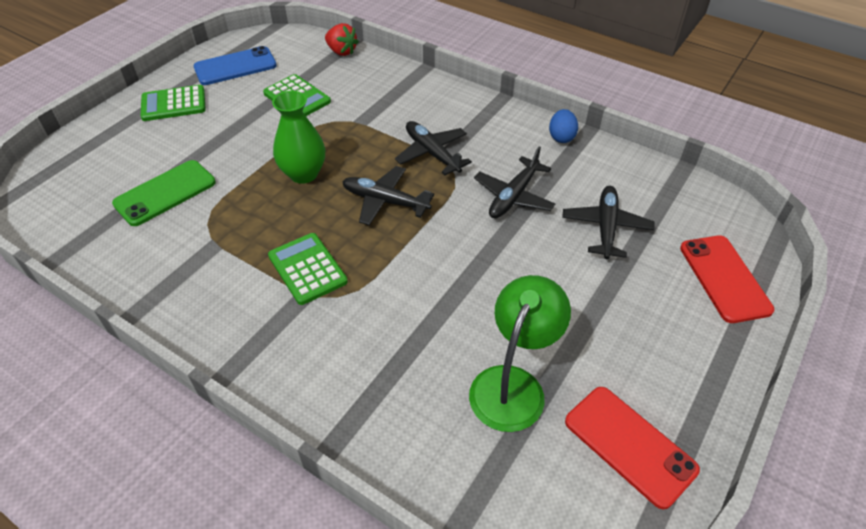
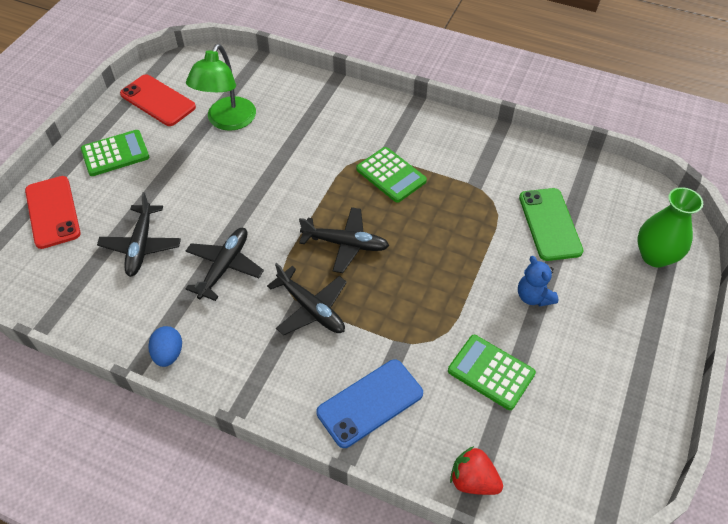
camera: 170 degrees right, 5 degrees up
(165, 193) = (549, 224): green phone -> green phone turned 45 degrees counterclockwise
(173, 104) = (627, 338): green calculator -> green calculator (115, 153)
(228, 138) = (533, 296): none -> blue teddy bear
(235, 66) = (600, 420): blue phone -> blue phone (370, 403)
(303, 174) = (433, 263): green vase -> green vase (655, 256)

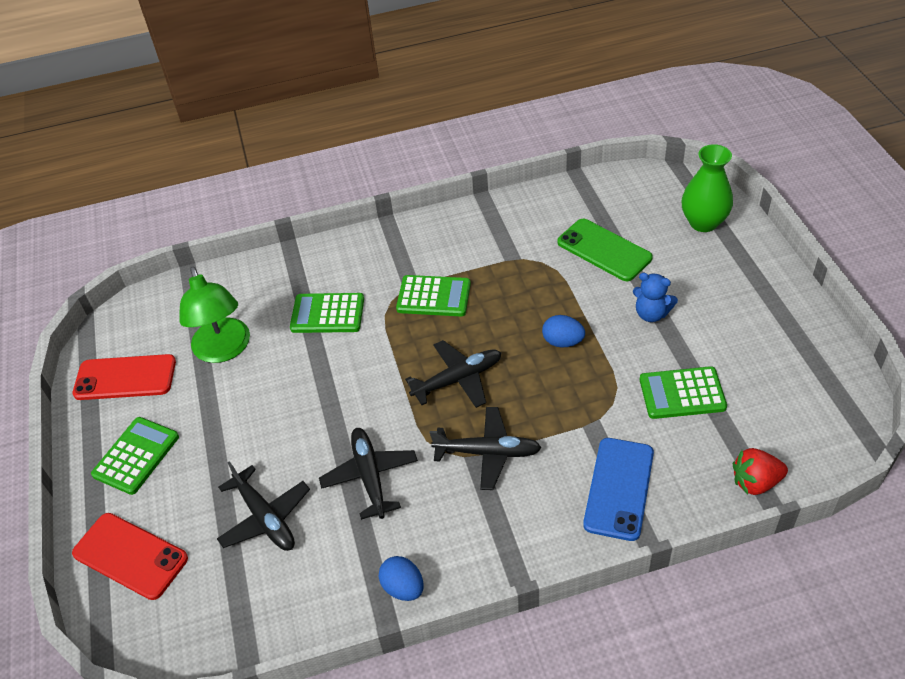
camera: 35 degrees left, 5 degrees down
(311, 140) = (327, 314): none -> green calculator
(445, 270) = (562, 342): none -> blue egg

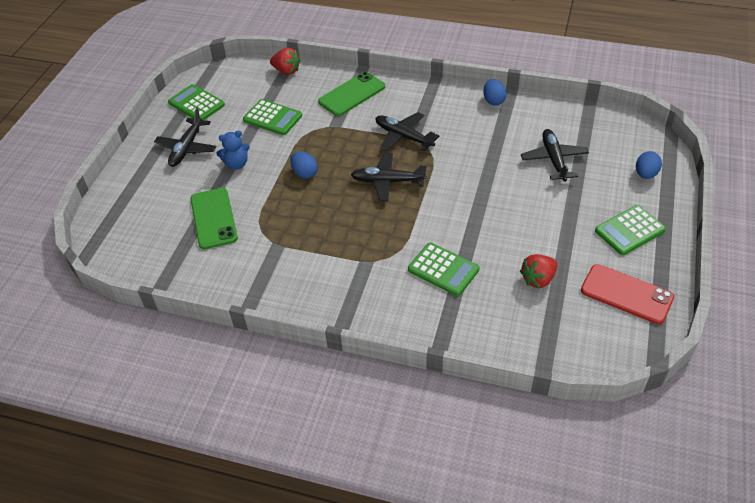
camera: 150 degrees left, 0 degrees up
(130, 556) = (645, 174): red phone -> blue egg
(224, 350) = (538, 279): green lamp -> red strawberry
(370, 477) = (479, 153): black plane -> black plane (187, 148)
(433, 297) = (357, 244): green calculator -> green calculator (196, 104)
(619, 488) = (352, 94): blue phone -> green phone
(651, 314) = (236, 164): blue teddy bear -> blue teddy bear turned 105 degrees clockwise
(703, 222) = (131, 204): green vase -> none

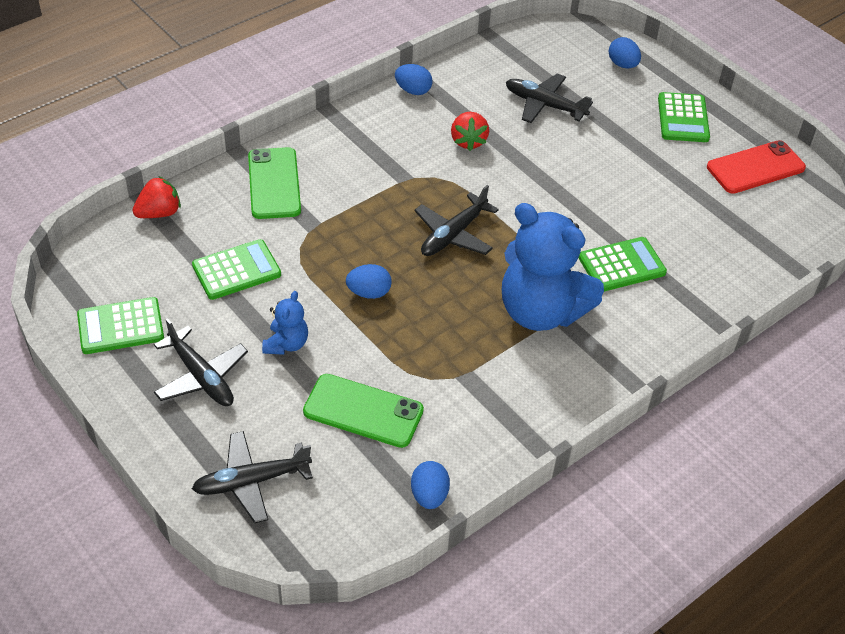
camera: 60 degrees left, 0 degrees up
(173, 277) = (429, 495): none -> blue egg
(362, 252) = (541, 311): none -> blue teddy bear
(404, 137) = (395, 184): black plane -> black plane (252, 481)
(538, 279) = (691, 210): red strawberry -> red strawberry (468, 141)

